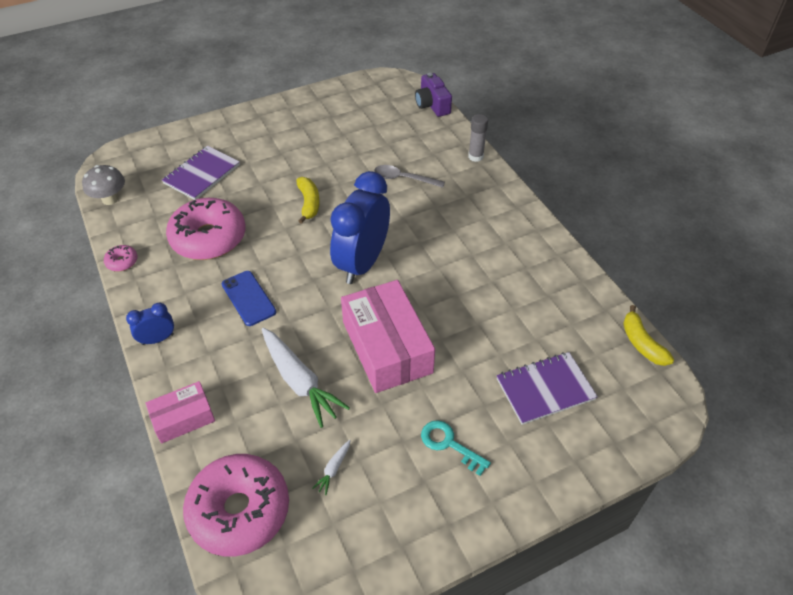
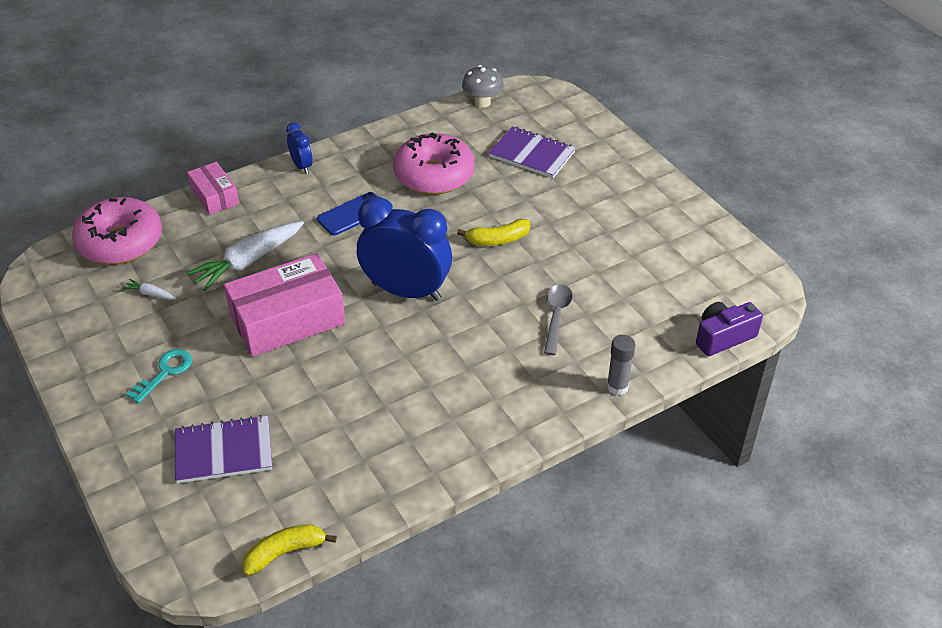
camera: 85 degrees right, 5 degrees down
(122, 262) = (396, 127): pink donut -> none
(545, 389) = (224, 451): purple notebook -> purple notebook turned 75 degrees counterclockwise

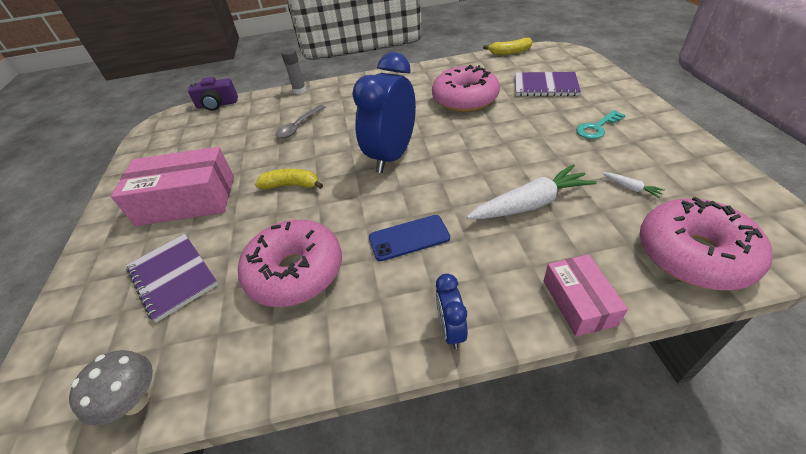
camera: 155 degrees left, 0 degrees up
(287, 319) = (496, 149): pink box -> pink box (187, 200)
(342, 403) = (465, 99): none -> pink donut
(406, 291) = (392, 156): blue clock -> blue clock turned 75 degrees clockwise

